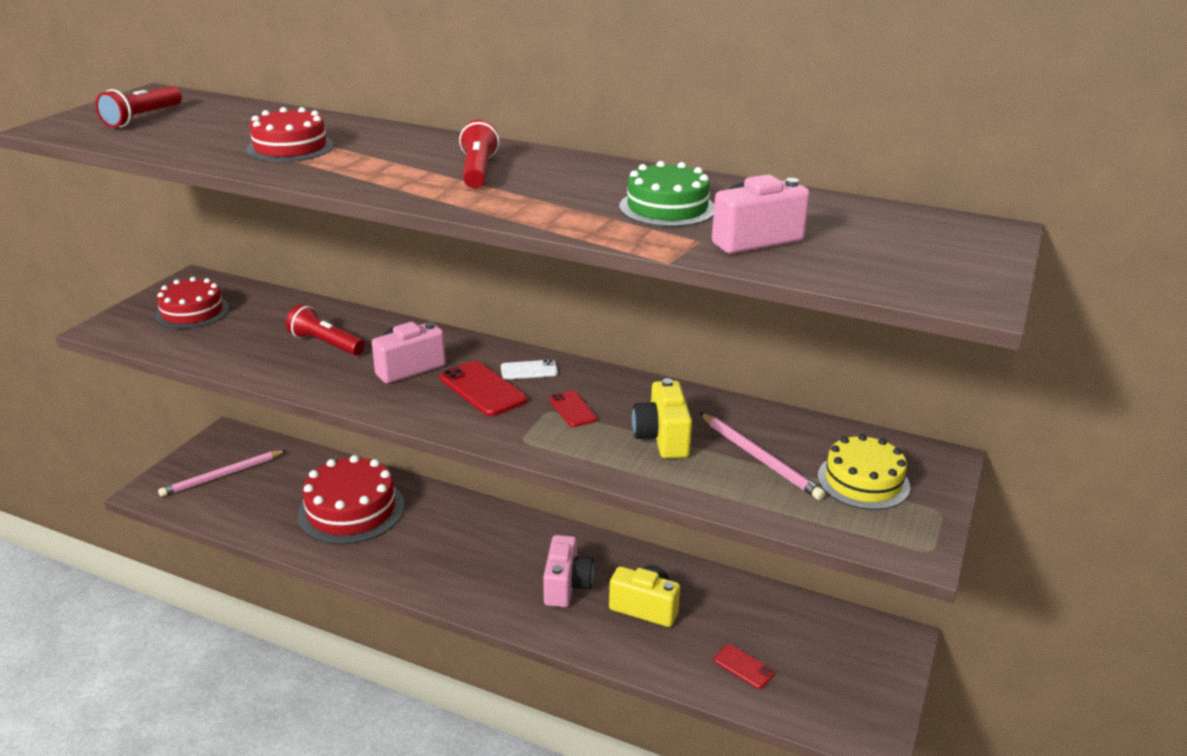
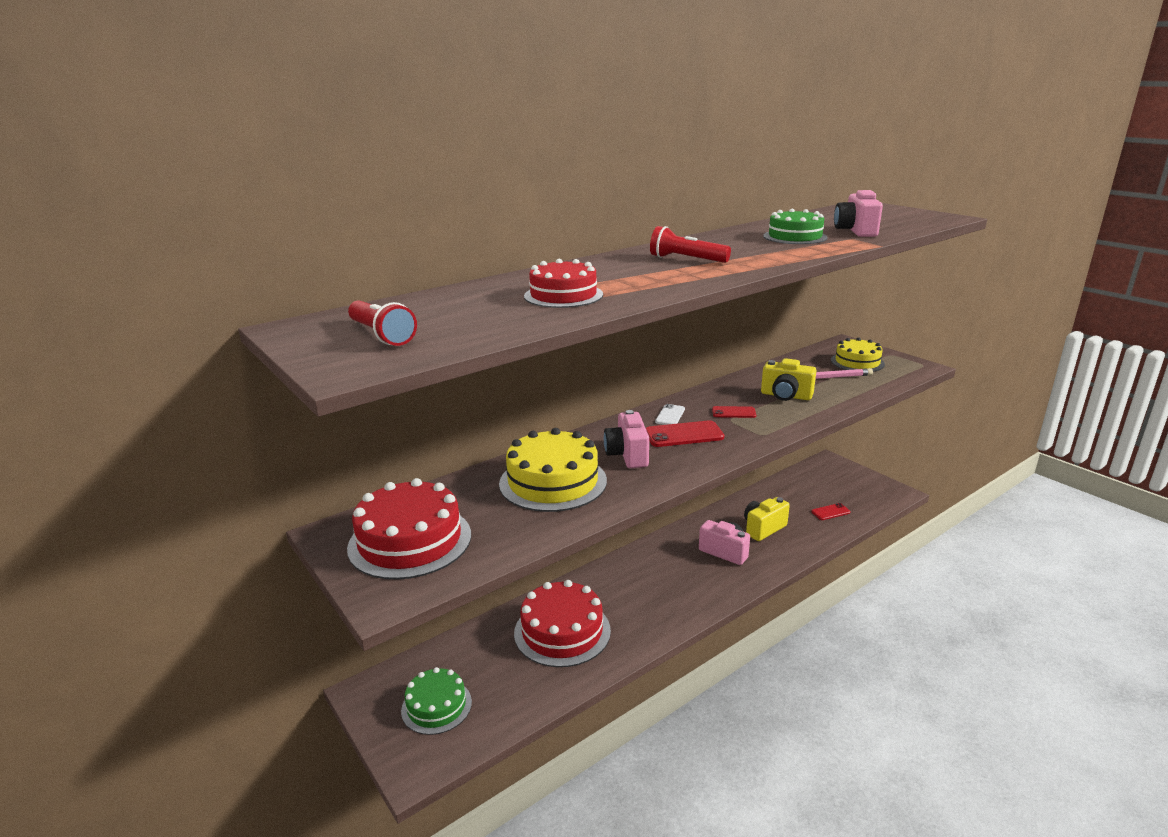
camera: 60 degrees left, 5 degrees down
(192, 312) = (410, 541): red cake -> red cake, size x1.56
(222, 475) = (436, 706): pink pencil -> green cake
(325, 344) = (553, 482): red flashlight -> yellow cake

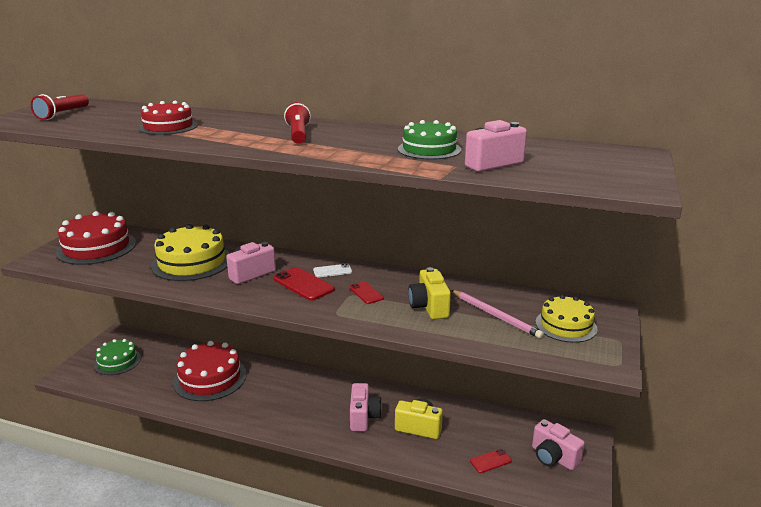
camera: 55 degrees right, 0 degrees up
(830, 512) = (490, 461): red phone -> red phone turned 60 degrees counterclockwise
(844, 485) = (553, 457): none -> pink camera

